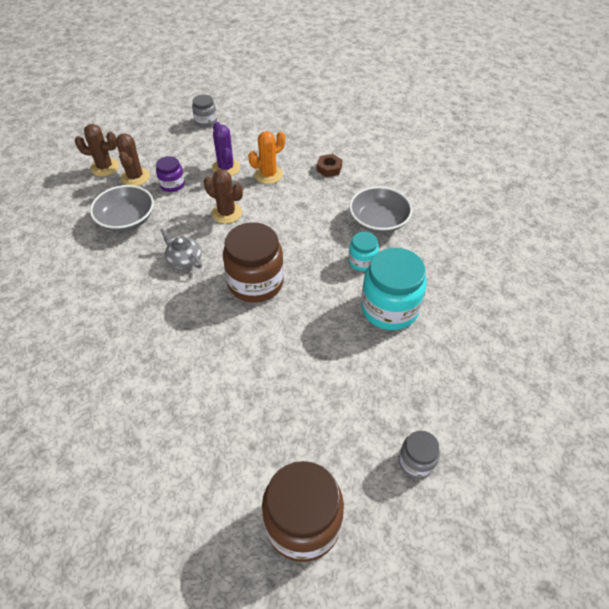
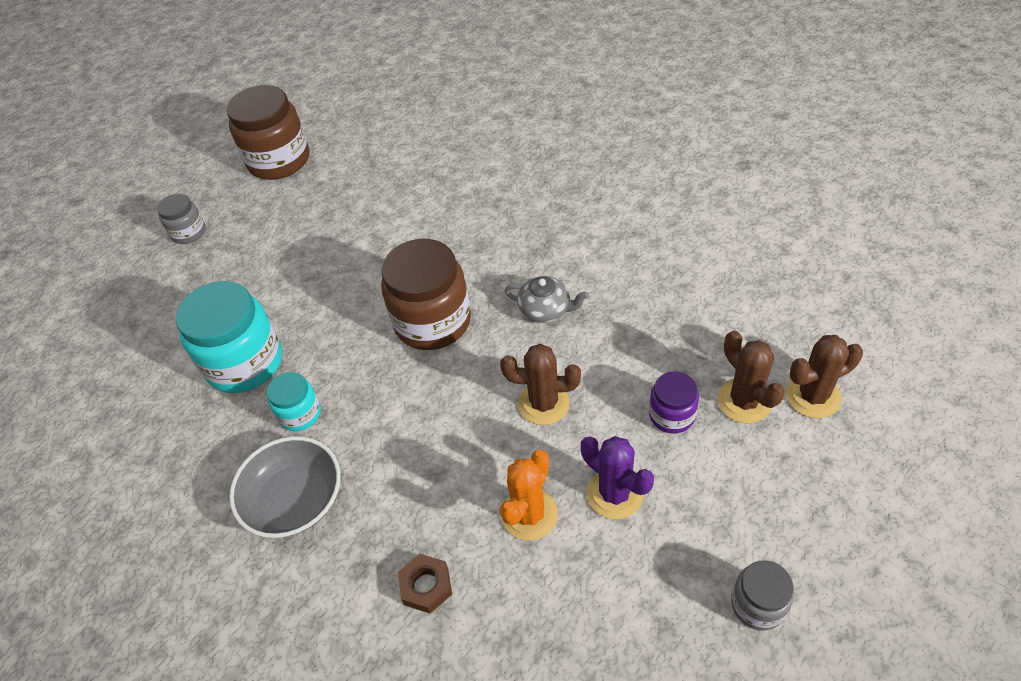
camera: 160 degrees right, 0 degrees up
(126, 219) = (677, 327): grey bowl -> none

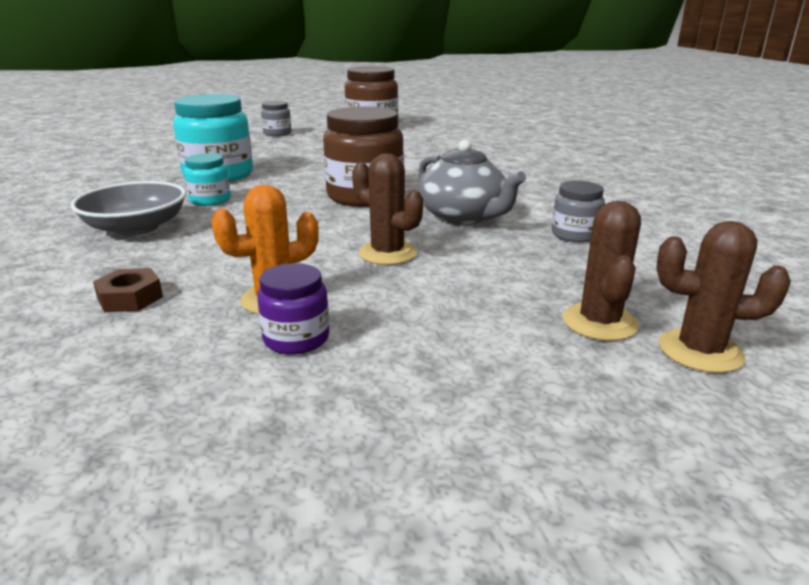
camera: 30 degrees right, 25 degrees down
(545, 309) = (463, 216): grey teapot -> grey teapot, size x1.60
(614, 494) = (370, 320): purple cactus -> none
(672, 415) = (501, 301): purple jar -> purple jar (296, 339)
(758, 605) = (408, 474): grey jar -> grey jar (575, 235)

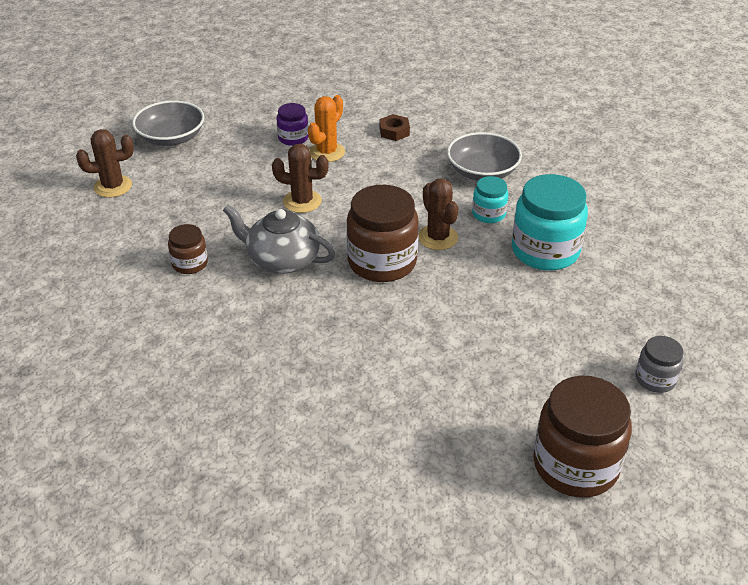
camera: 150 degrees right, 15 degrees up
(552, 426) = (171, 137): none -> grey bowl
(575, 235) = (190, 264): grey jar -> brown jar
(599, 322) = (161, 189): brown cactus -> brown cactus (438, 237)

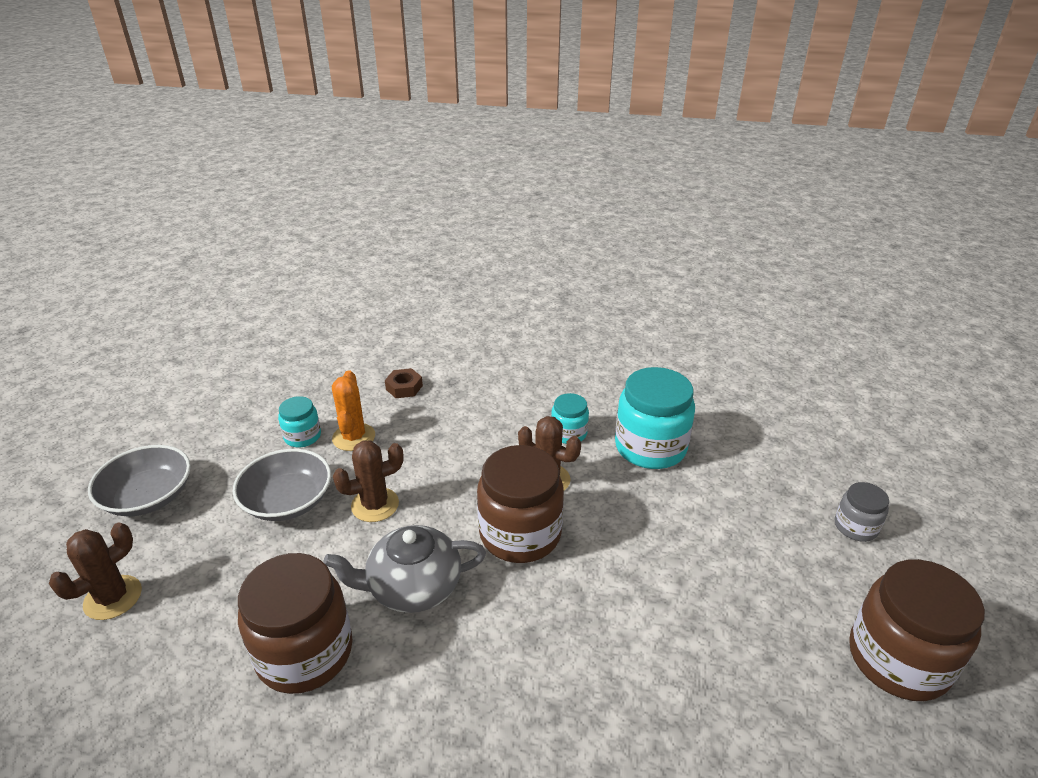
camera: 35 degrees left, 5 degrees down
(190, 264) = (305, 652): brown jar -> brown jar, size x1.93
(293, 138) = (302, 436): purple jar -> turquoise jar
(482, 171) = (523, 394): grey bowl -> grey bowl (288, 501)

